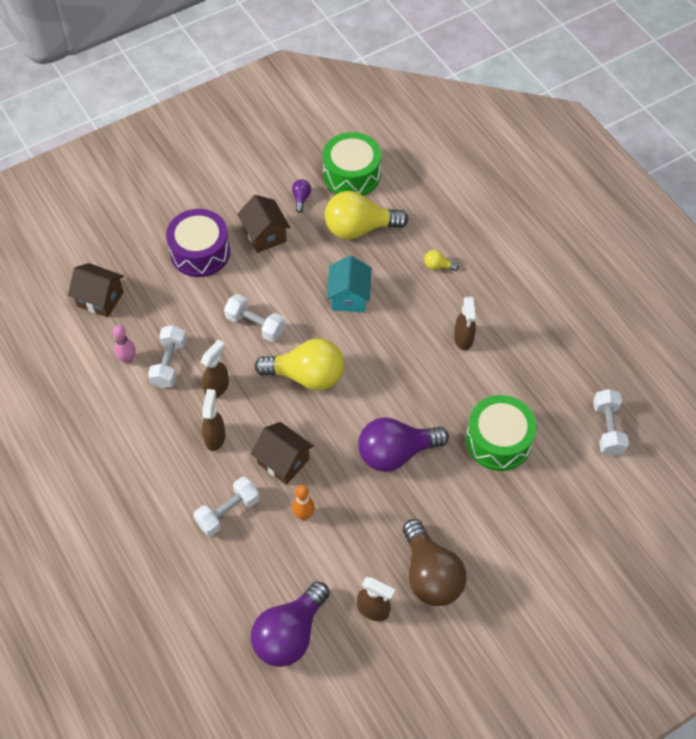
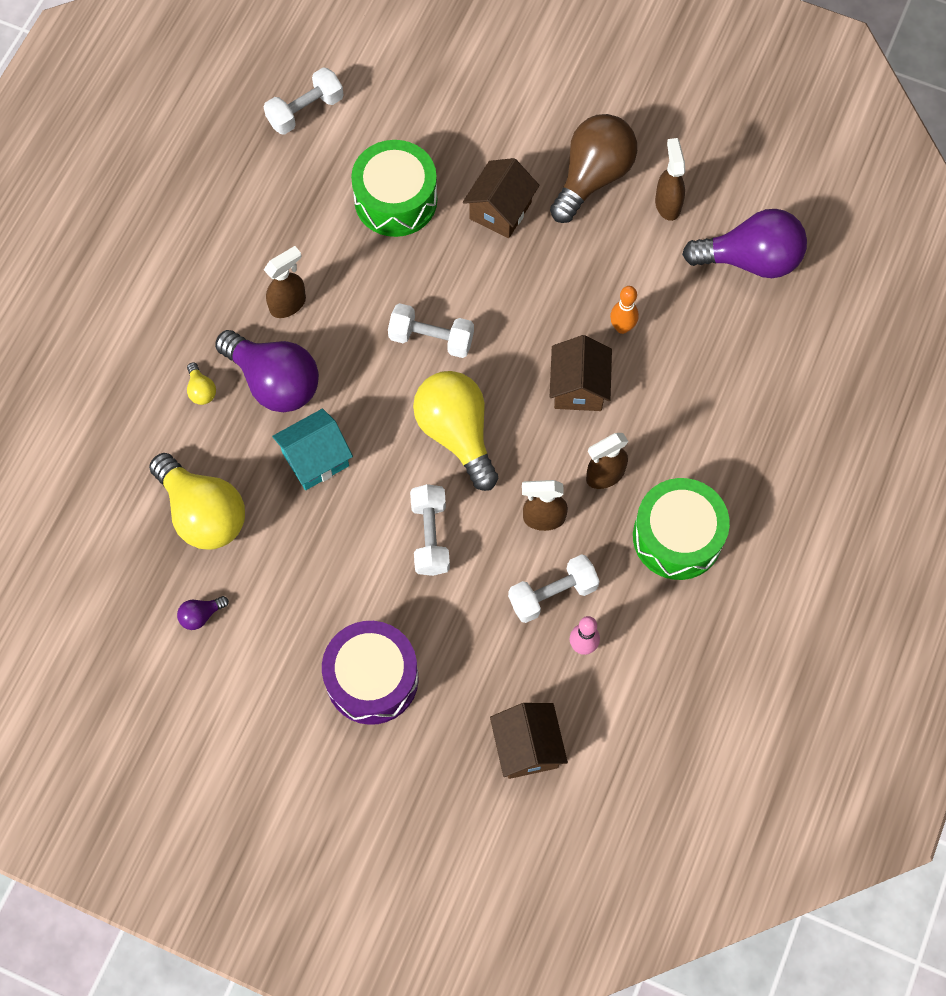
camera: 125 degrees left, 10 degrees up
(228, 512) = (677, 401): white dumbbell -> white dumbbell (431, 338)
(265, 235) = (290, 619): brown house -> brown house (500, 210)
(351, 175) = (119, 579): green drum -> green drum (677, 537)
(396, 453) = (484, 286): purple light bulb -> purple light bulb (274, 382)

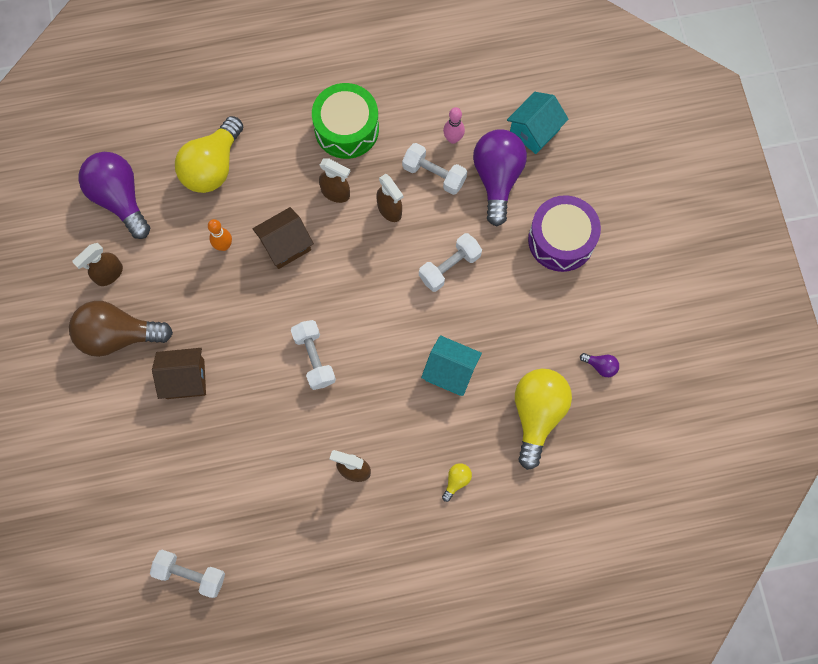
camera: 125 degrees left, 5 degrees up
(274, 382) = (416, 437): purple light bulb -> purple light bulb (497, 178)
(395, 200) = (223, 455): green drum -> none
(456, 433) = (370, 297): yellow light bulb -> yellow light bulb (213, 166)
(527, 747) = (534, 131): brown house -> turquoise house

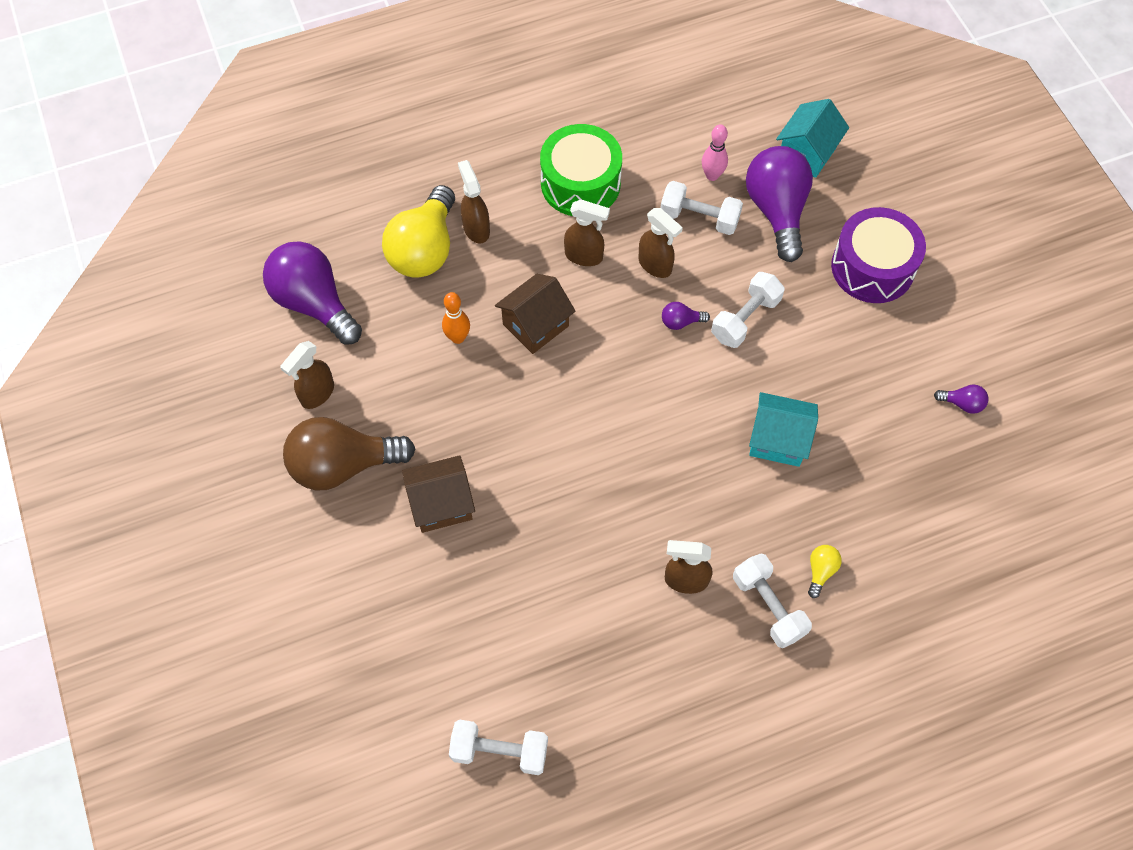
camera: 10 degrees left, 10 degrees down
(256, 155) = (476, 228): none -> brown spray bottle
(314, 358) = (602, 452): white dumbbell -> white dumbbell (768, 606)
(398, 261) = (680, 322): none -> purple light bulb
(537, 414) = (900, 473): yellow light bulb -> none

